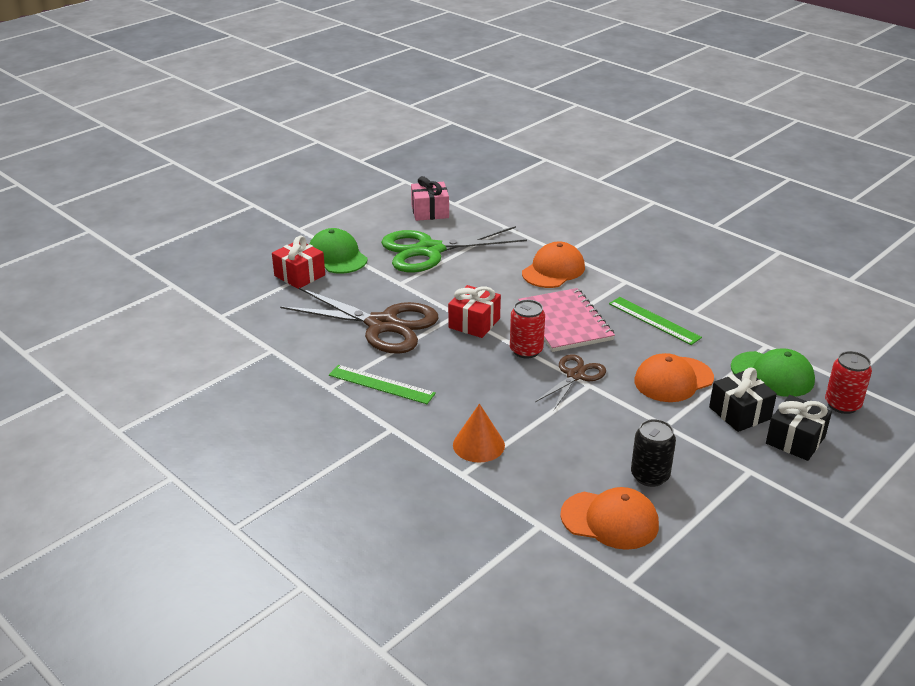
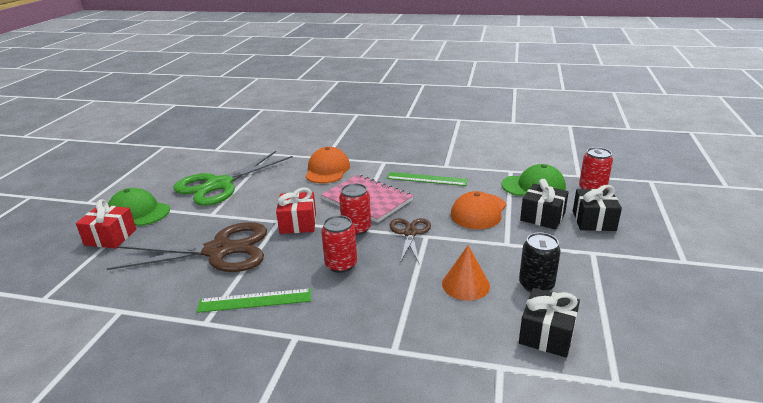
camera: 30 degrees left, 5 degrees down
(430, 212) = (199, 160): pink gift -> none
(478, 445) = (385, 318): orange cone -> orange cone (465, 284)
(480, 381) = (341, 265): none -> red can
(610, 520) = (547, 334): orange cap -> black gift

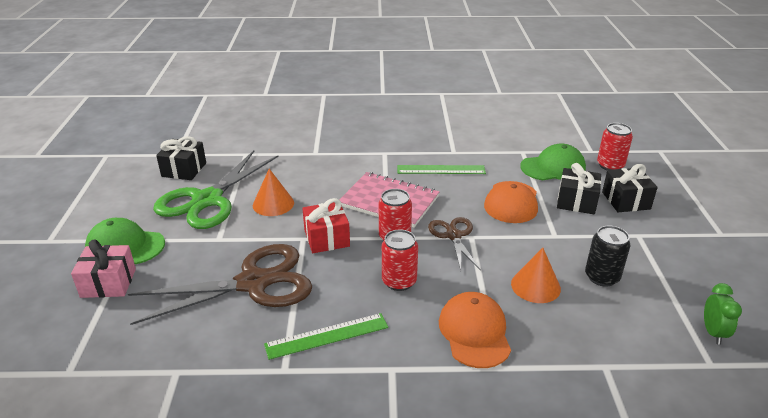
camera: 15 degrees left, 5 degrees up
(110, 237) = (108, 283): red gift -> pink gift
(269, 192) = (273, 204): none -> orange cone
(327, 170) = (326, 169): orange cap -> orange cap (474, 332)
(547, 334) = (633, 327): black gift -> black gift (184, 170)
(632, 352) = (713, 333): none -> green clock

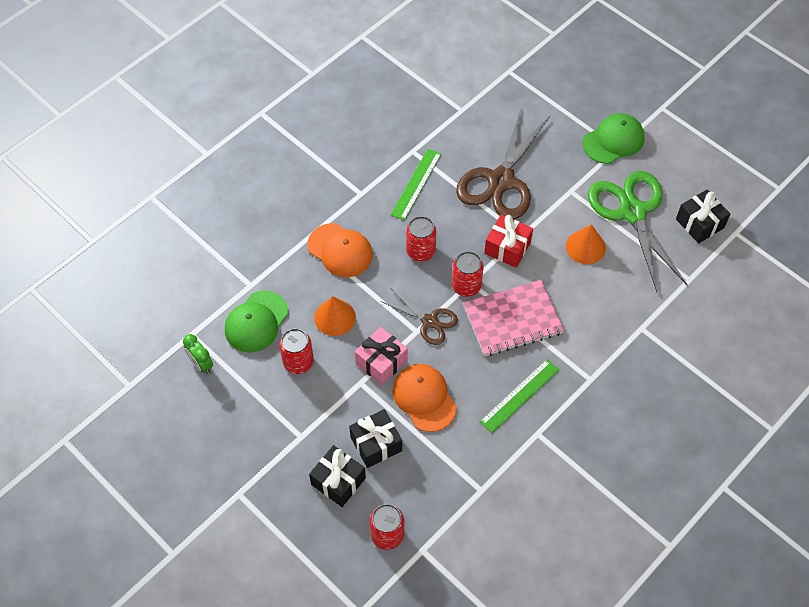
camera: 135 degrees right, 25 degrees up
(108, 283) = (577, 116): pink gift -> pink gift (381, 362)
(553, 167) = (433, 484): green cap -> green cap (256, 322)
(602, 277) = (298, 362): black can -> red can

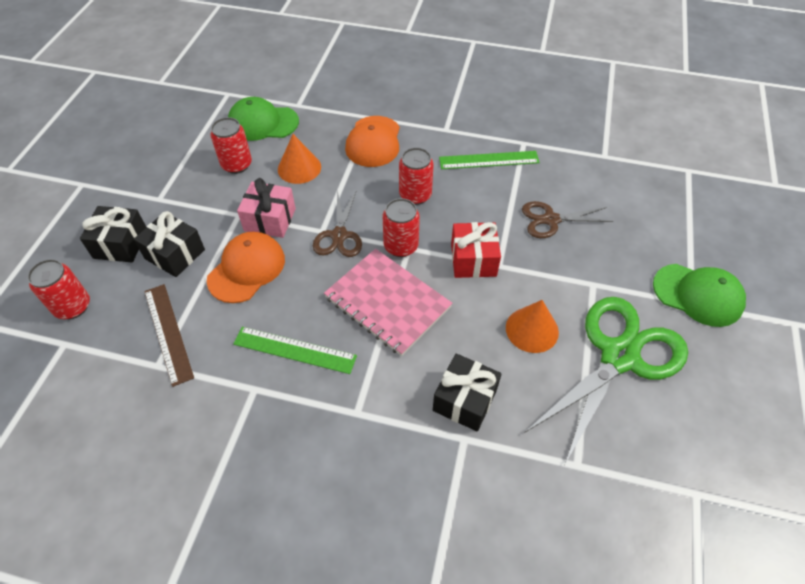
camera: 60 degrees right, 5 degrees down
(201, 364) = (201, 110): green clock -> none
(455, 473) = (168, 333): none -> brown ruler
(501, 181) = (551, 220): brown scissors -> brown scissors, size x0.53
(699, 223) = (670, 440): black gift -> black gift (464, 400)

